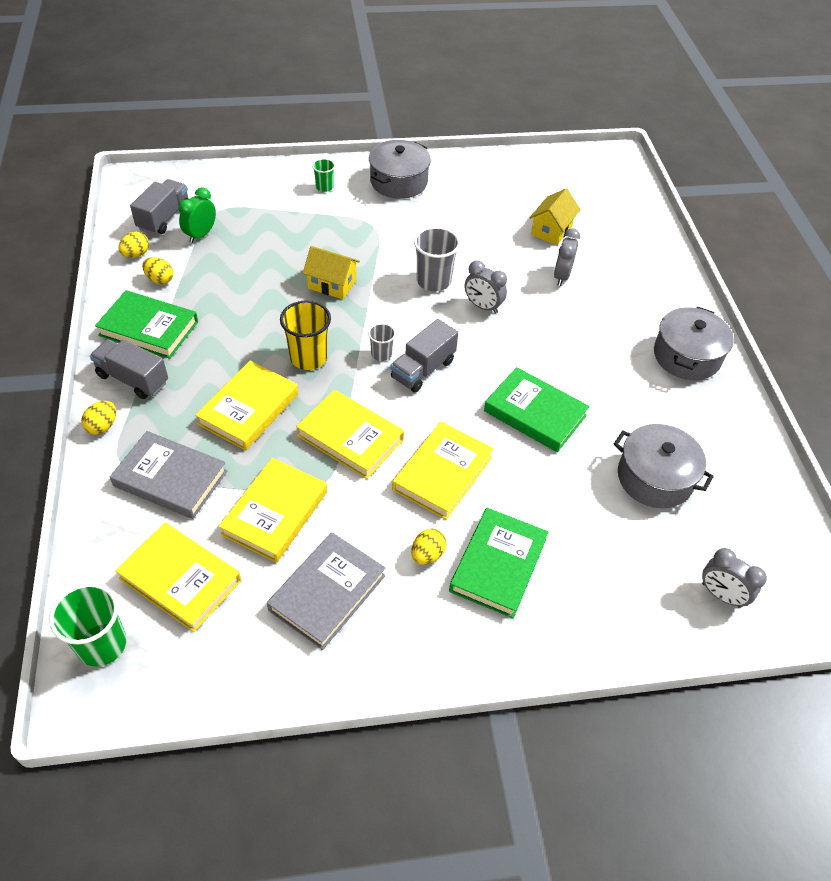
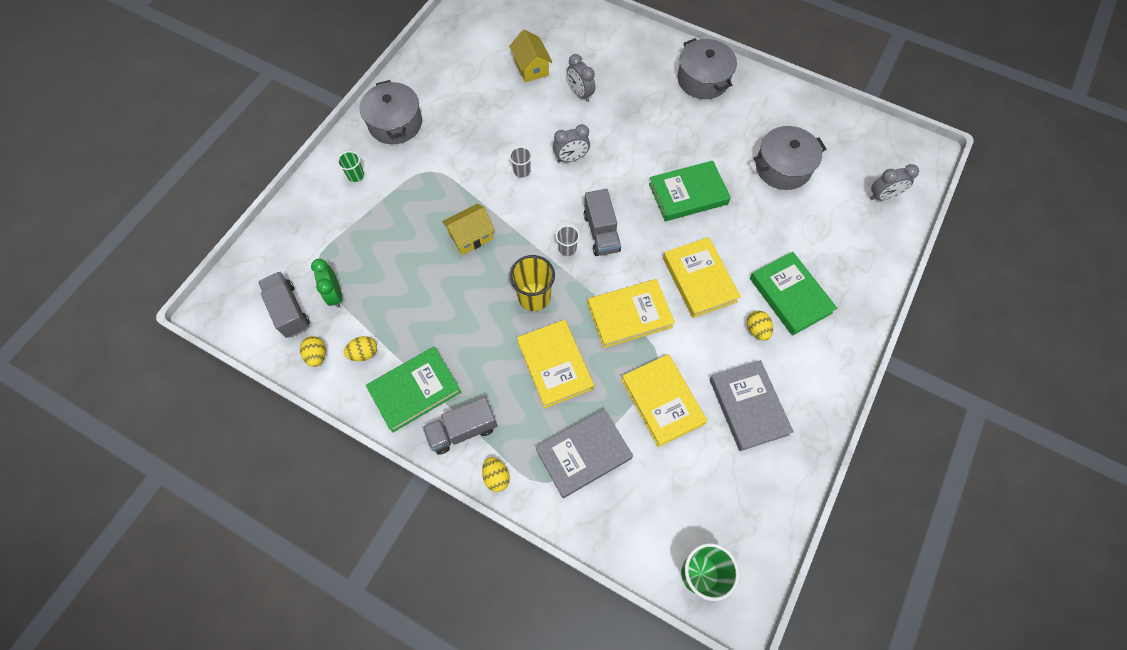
camera: 50 degrees left, 15 degrees up
(180, 579) = (678, 494): yellow book -> none
(433, 281) = (522, 171): grey cup -> grey cup, size x0.56

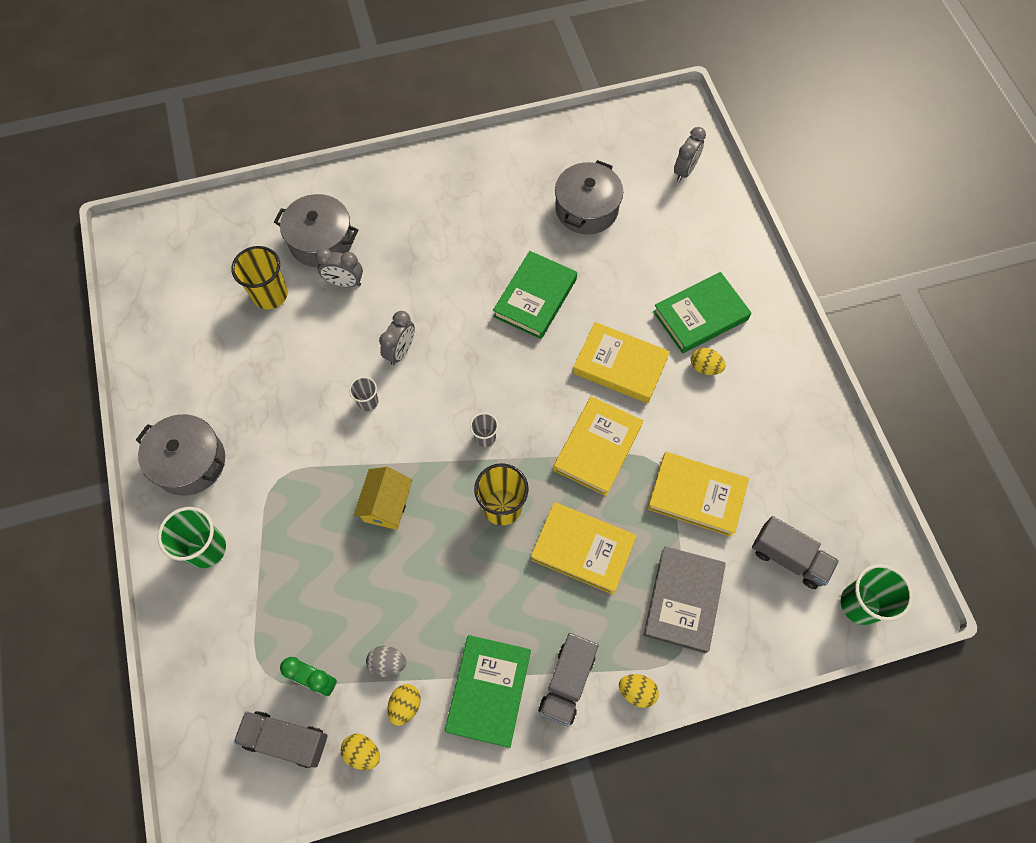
camera: 45 degrees left, 0 degrees up
(356, 175) = (206, 549): green cup -> green cup, size x1.79
(379, 322) = (387, 663): none -> grey egg
(531, 67) = (270, 295): yellow house -> yellow cup
(601, 232) = (498, 396): grey truck -> grey truck (789, 558)
(703, 79) = (441, 181): grey pot -> grey pot (321, 241)
(748, 406) = (761, 437): grey book -> none
(790, 295) = (700, 316): green book -> green book turned 45 degrees counterclockwise

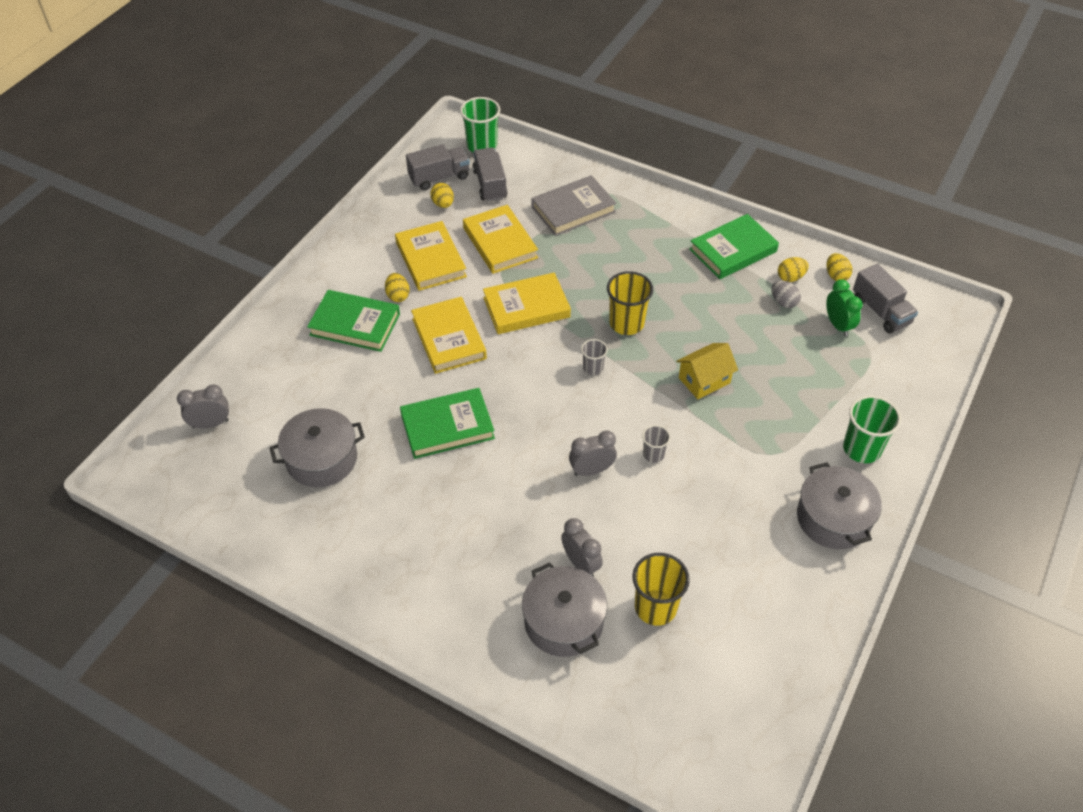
camera: 135 degrees left, 15 degrees down
(567, 682) = (682, 224): grey truck -> grey truck (439, 177)
(583, 549) = (601, 268): yellow book -> yellow book (430, 259)
(637, 691) = (648, 196): yellow egg -> yellow egg (443, 204)

